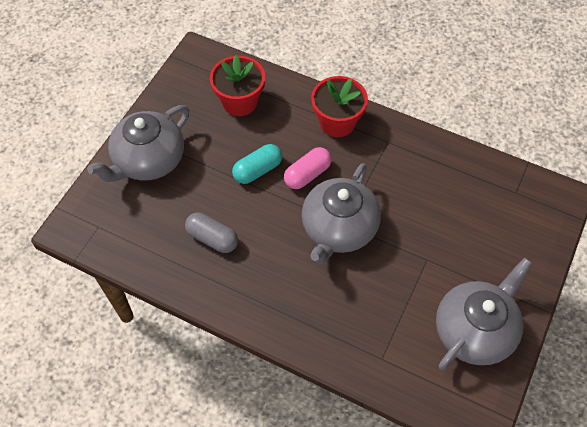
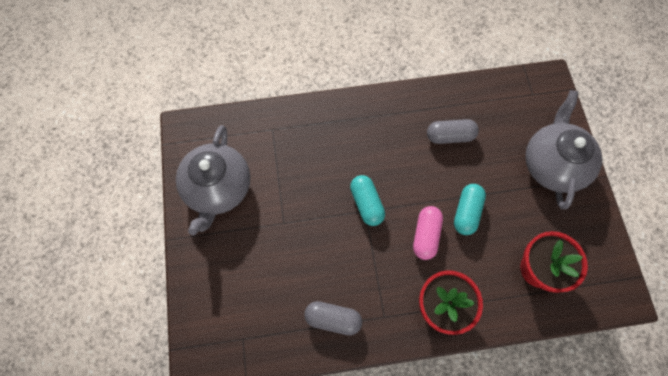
camera: 145 degrees right, 10 degrees up
(338, 229) = (366, 204): grey teapot -> turquoise capsule
(431, 163) = (333, 319): none -> grey capsule

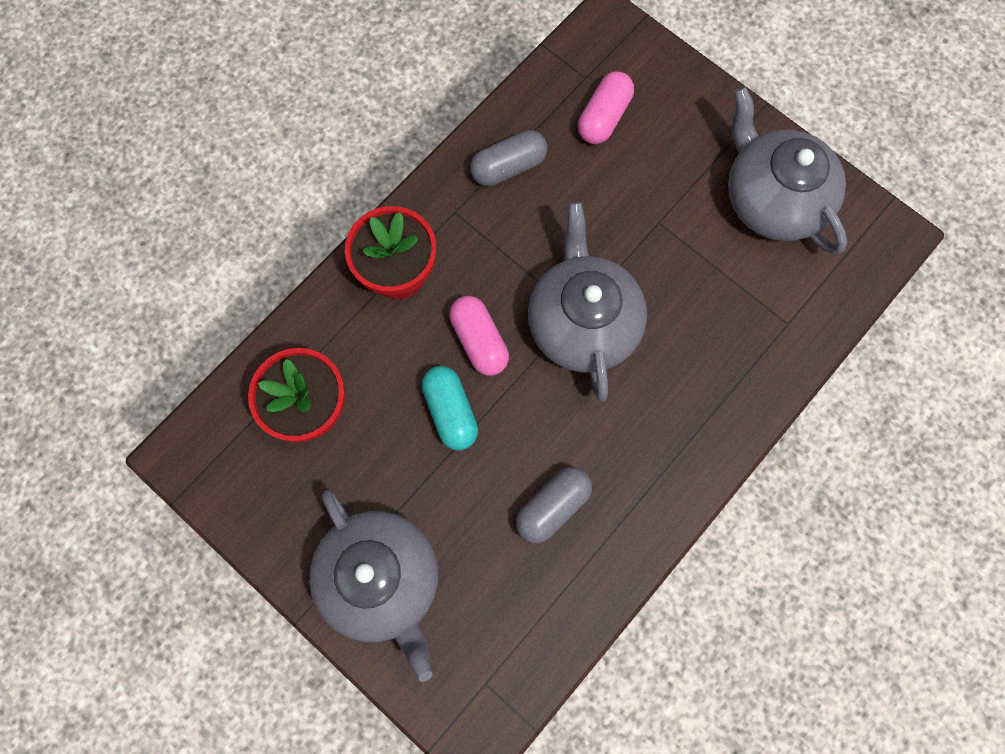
camera: 140 degrees right, 5 degrees up
(256, 305) = (604, 117): none -> pink capsule
(366, 204) = (583, 322): turquoise capsule -> grey teapot

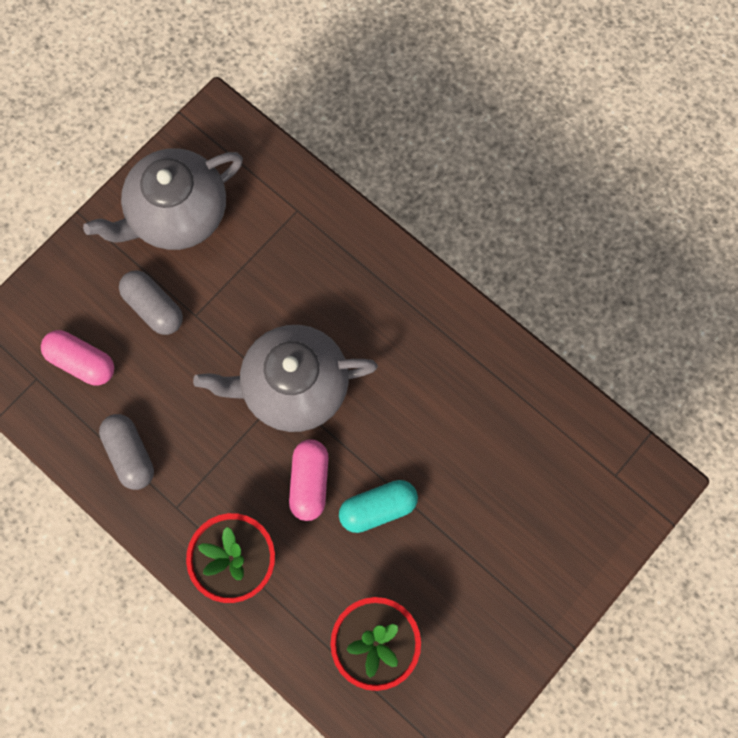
camera: 90 degrees left, 0 degrees up
(381, 580) = (533, 568): grey teapot -> none
(479, 341) = (309, 482): pink capsule -> pink capsule turned 60 degrees counterclockwise
(552, 507) = (464, 416): grey capsule -> grey capsule (154, 307)

